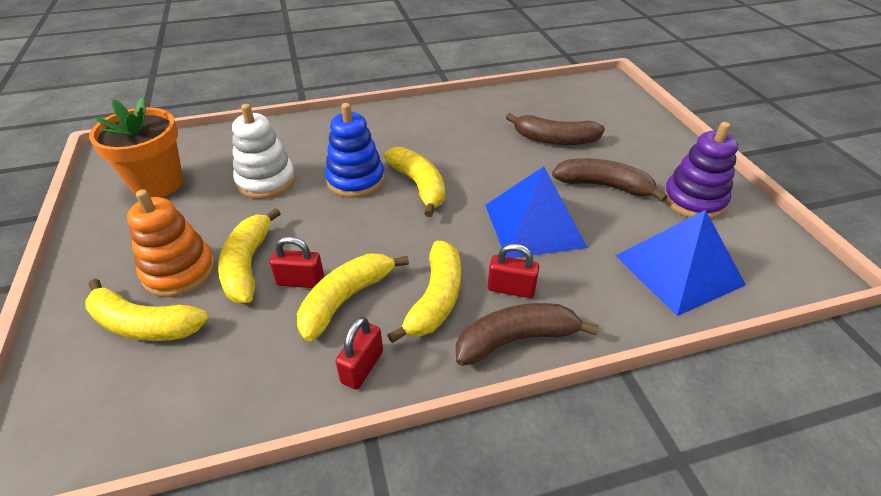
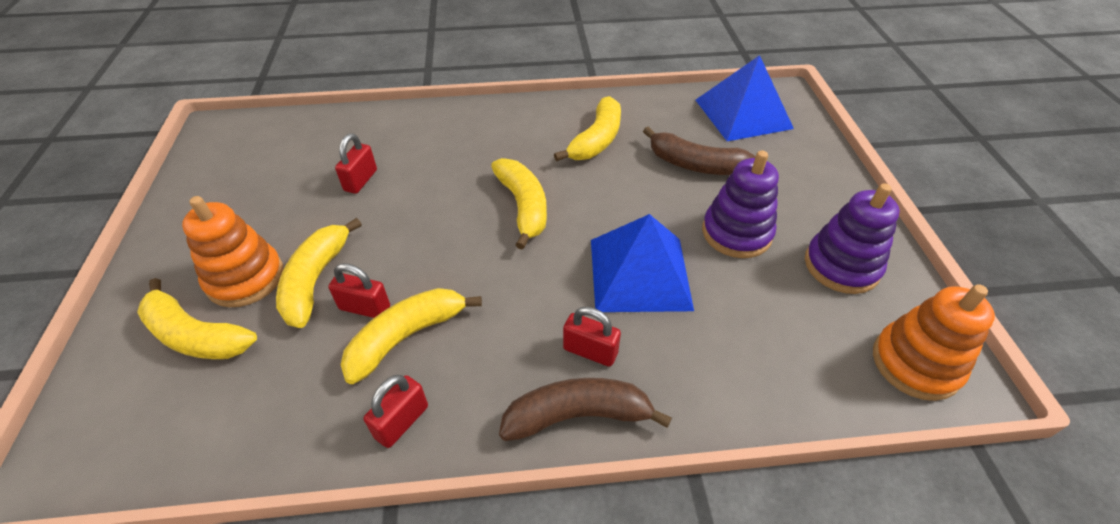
camera: 10 degrees right, 5 degrees up
(158, 184) = (250, 170): orange flower pot -> none
(266, 181) = (361, 180): white stacking toy -> red padlock
(355, 180) = (456, 191): blue stacking toy -> none
(436, 298) = (503, 350): yellow banana -> yellow banana (596, 140)
(603, 186) = (736, 233): brown banana -> purple stacking toy
(678, 269) = (795, 355): blue pyramid -> blue pyramid (743, 114)
(772, 263) = (915, 363): none -> orange stacking toy

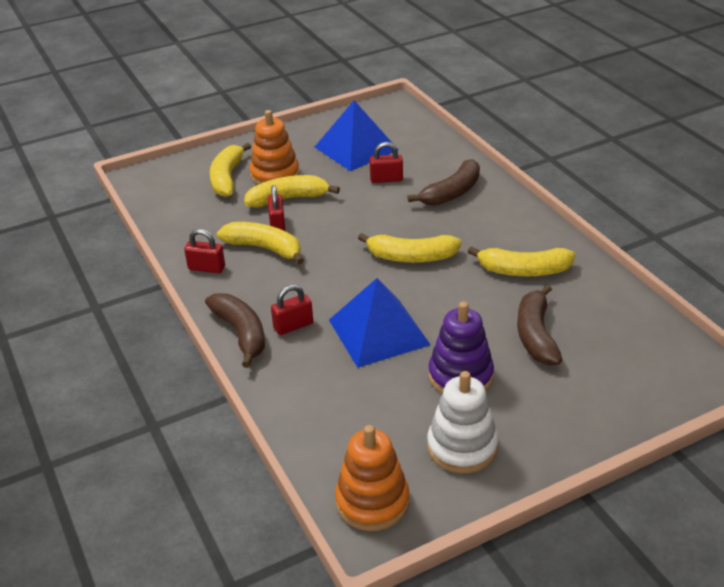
camera: 70 degrees right, 10 degrees down
(433, 142) = (452, 193): none -> brown banana
(523, 206) = (411, 257): yellow banana -> yellow banana turned 45 degrees clockwise
(590, 351) = (293, 326): red padlock -> red padlock turned 60 degrees clockwise
(743, 114) = (648, 352): blue pyramid -> blue pyramid (356, 148)
(841, 266) = (462, 447): purple stacking toy -> white stacking toy

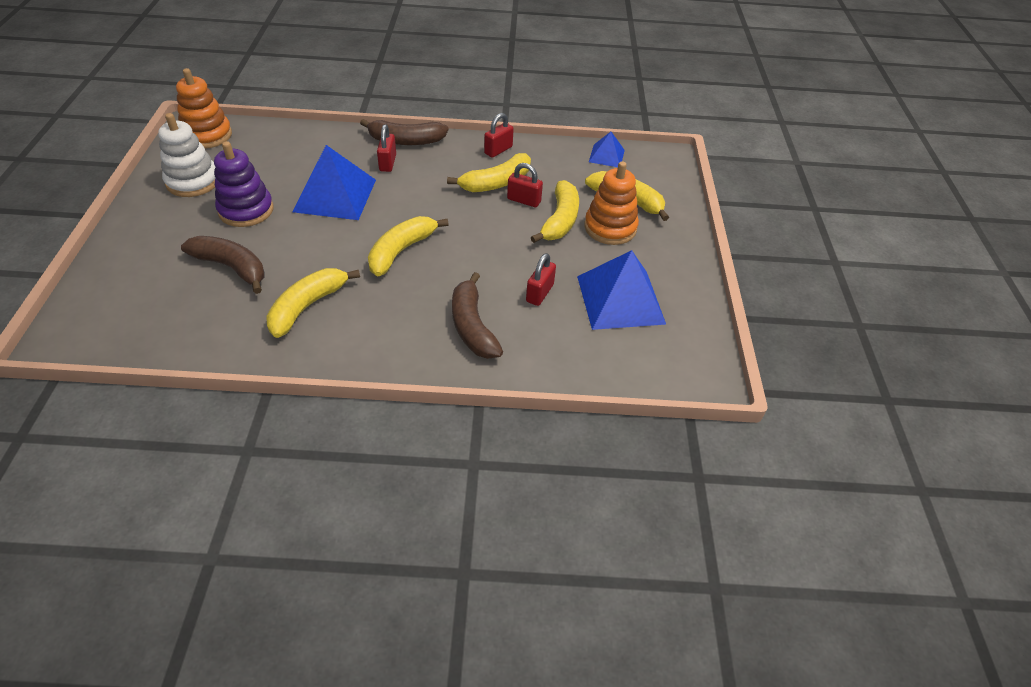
camera: 115 degrees right, 10 degrees up
(163, 207) = (606, 156): none -> blue pyramid

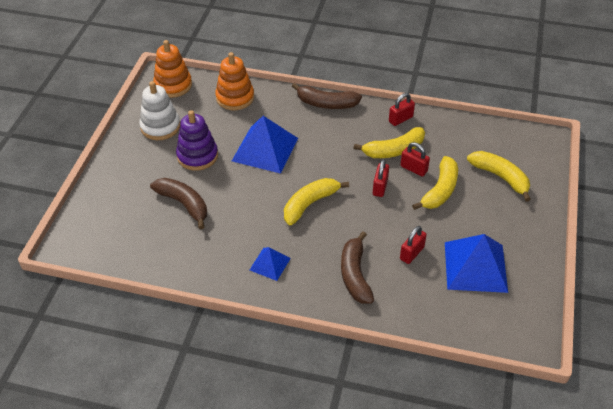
camera: 15 degrees right, 0 degrees up
(307, 306) = (235, 243): yellow banana -> none
(388, 163) = (309, 123): red padlock -> red padlock (380, 187)
(606, 156) = (491, 133): blue pyramid -> blue pyramid (270, 264)
(610, 228) = (480, 201): orange stacking toy -> orange stacking toy (235, 98)

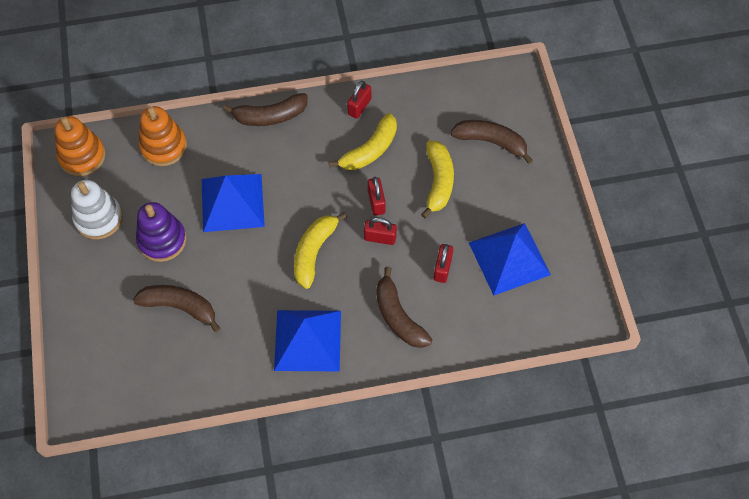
camera: 25 degrees left, 15 degrees up
(270, 264) = (307, 340): blue pyramid -> blue pyramid, size x1.89
(413, 169) = (400, 166): red padlock -> red padlock (380, 238)
(500, 177) = (491, 142): yellow banana -> brown banana

